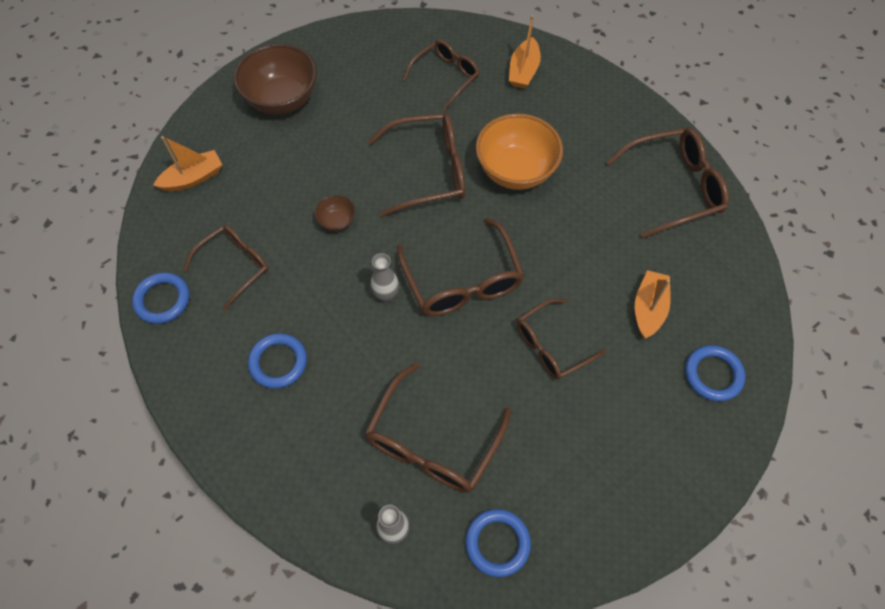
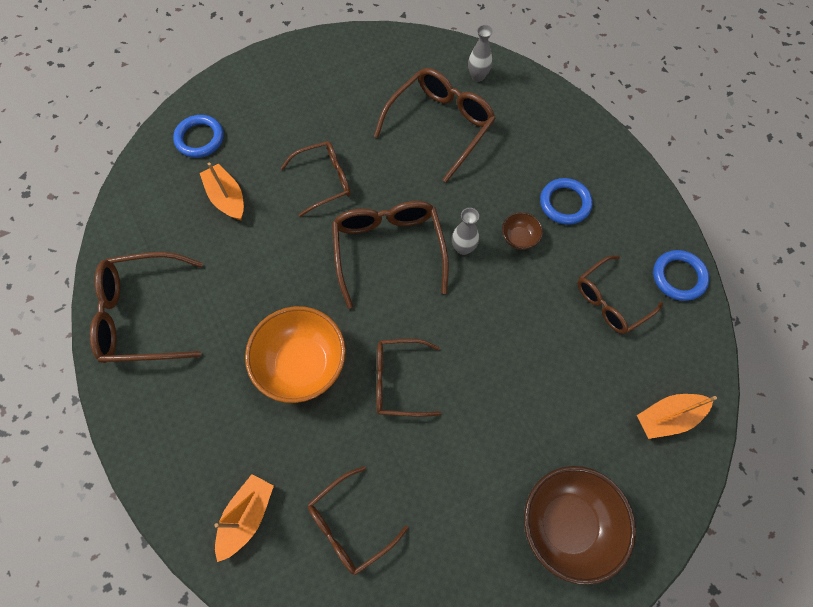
camera: 170 degrees left, 5 degrees up
(337, 221) = (505, 334): brown bowl -> brown bowl (519, 238)
(428, 171) = (399, 380): brown glasses -> brown glasses, size x0.66
(497, 543) = (405, 59): blue ring -> none
(648, 308) = (227, 198): orange boat -> orange boat turned 120 degrees clockwise

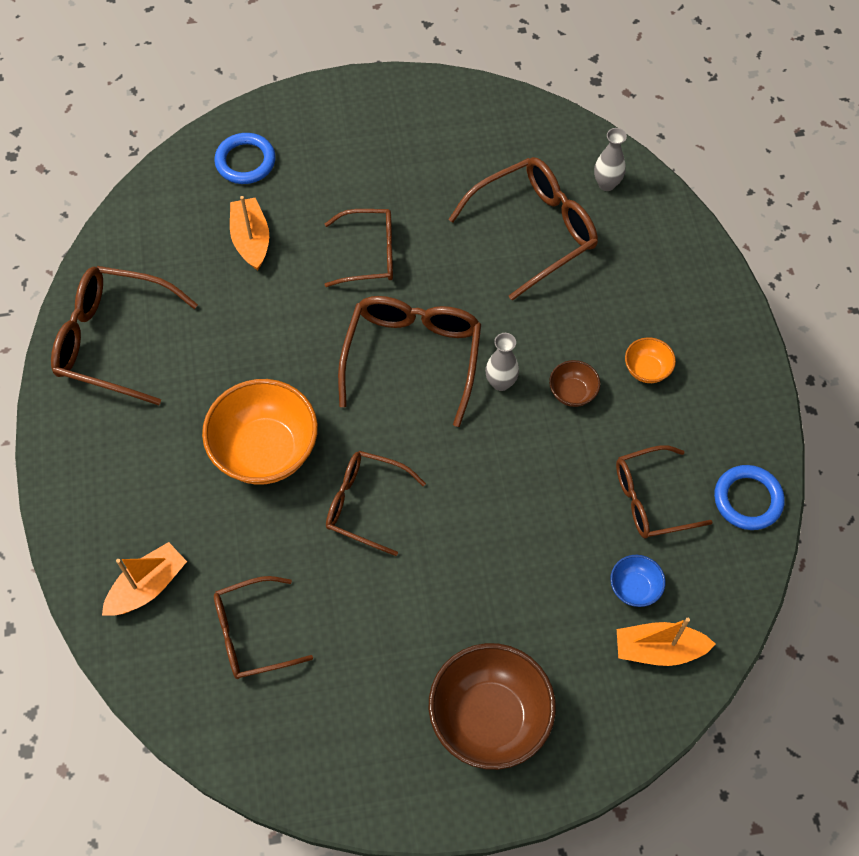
camera: 20 degrees right, 5 degrees down
(565, 203) = (646, 370): blue ring -> orange bowl
(629, 375) = (634, 588): none -> blue bowl

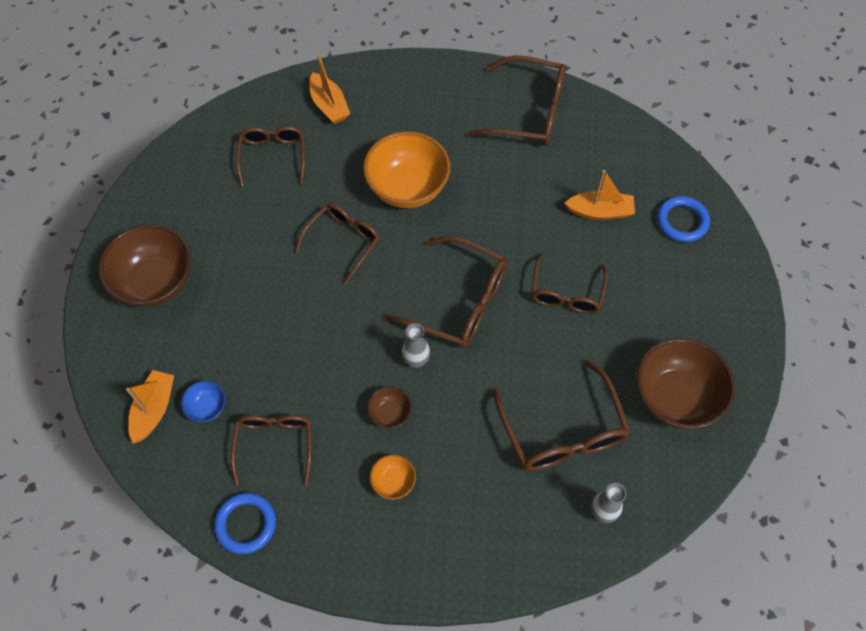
camera: 105 degrees right, 0 degrees up
(114, 341) = (528, 112): brown glasses -> brown glasses turned 75 degrees clockwise
(464, 142) = (675, 397): none -> brown bowl

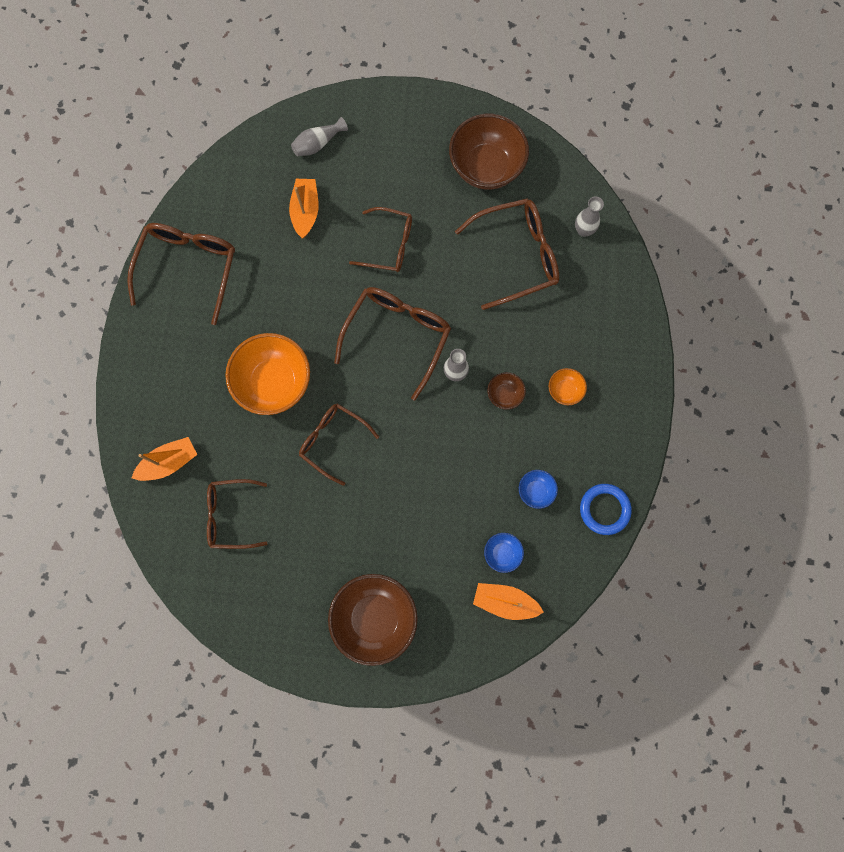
camera: 90 degrees left, 15 degrees up
(274, 445) = (535, 491): brown glasses -> blue bowl
(682, 221) = (318, 144): blue ring -> grey vase

